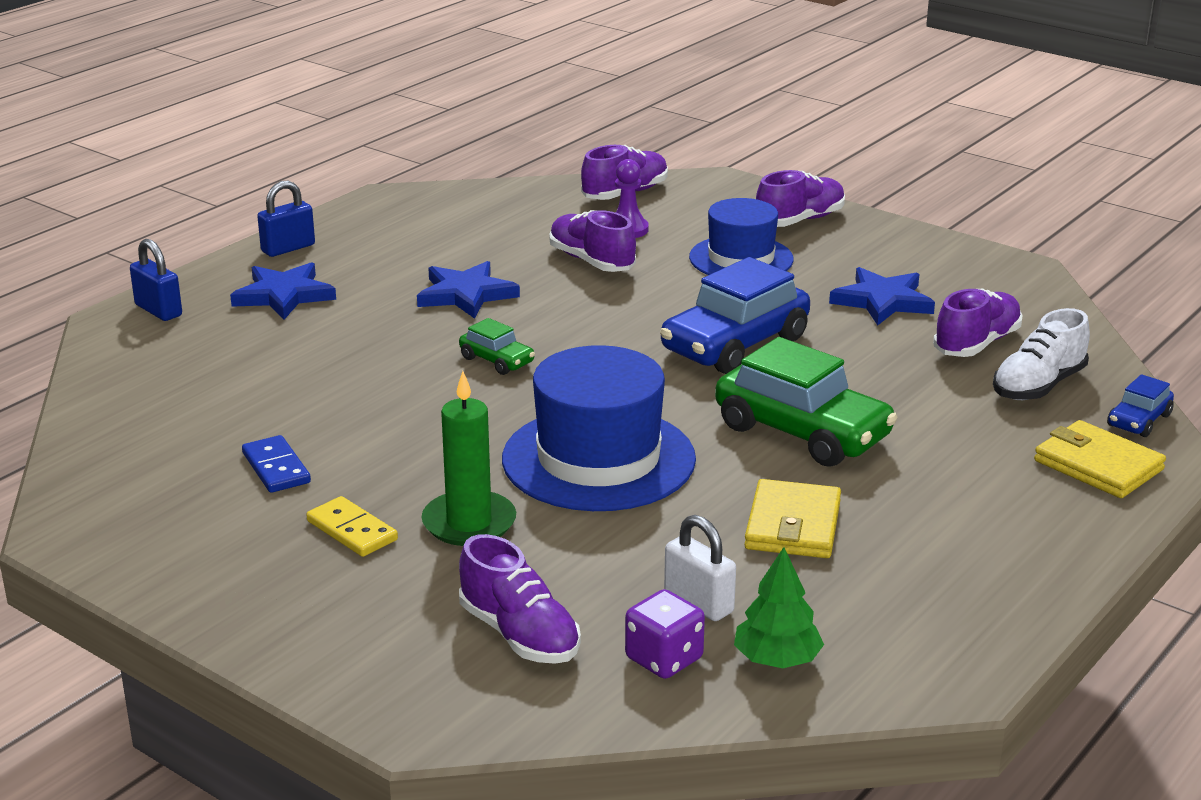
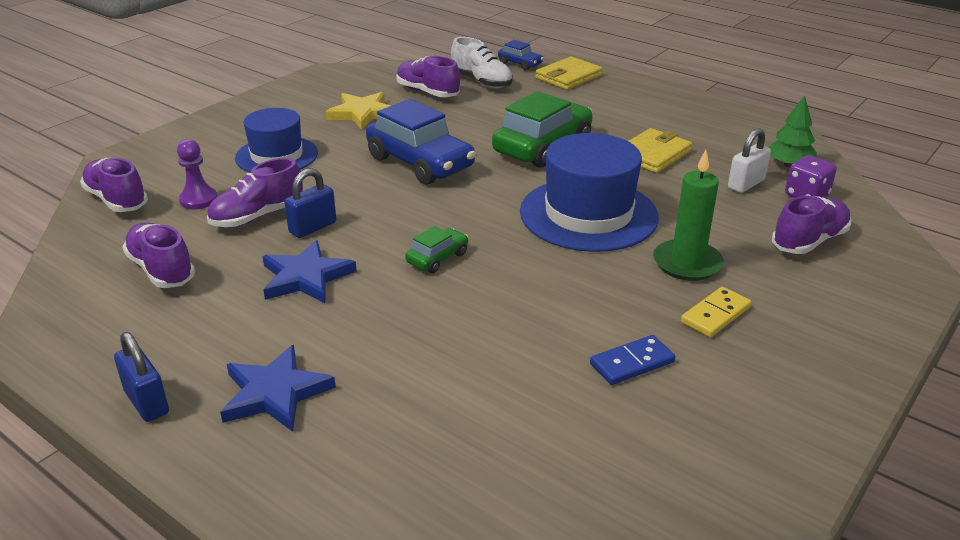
camera: 90 degrees left, 5 degrees up
(158, 310) = (289, 495): blue padlock -> blue padlock (312, 227)
(793, 525) = (653, 154): yellow wallet -> yellow wallet turned 60 degrees counterclockwise
(800, 220) = (216, 132): purple shoe -> purple shoe (161, 270)
(882, 301) = (362, 113): blue star -> yellow star

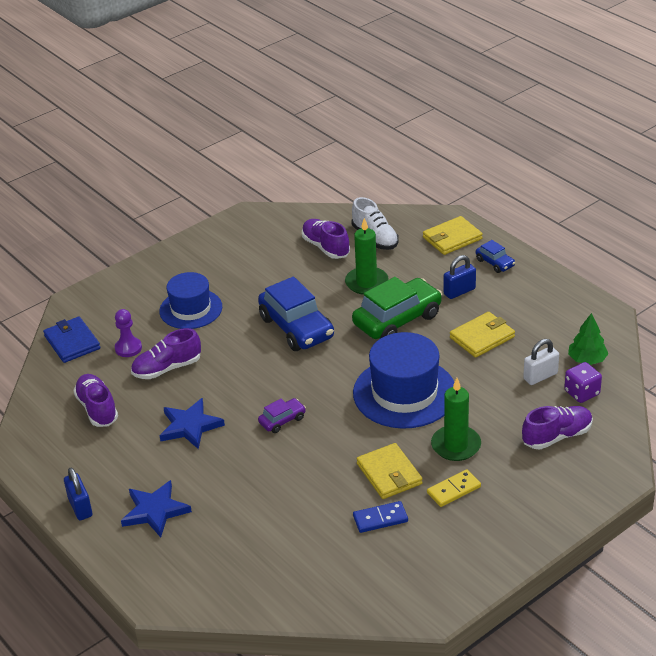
camera: 15 degrees right, 5 degrees up
(117, 200) = (72, 342): purple shoe -> blue wallet
(312, 227) = (203, 383): blue padlock -> blue padlock (459, 291)
(362, 113) = (266, 268): yellow star -> none
(437, 258) = (282, 420): green car -> purple car
(489, 118) = (366, 283): none -> green candle
(520, 64) = (416, 217): blue car -> blue car (495, 263)
(615, 305) = (389, 474): none -> yellow wallet

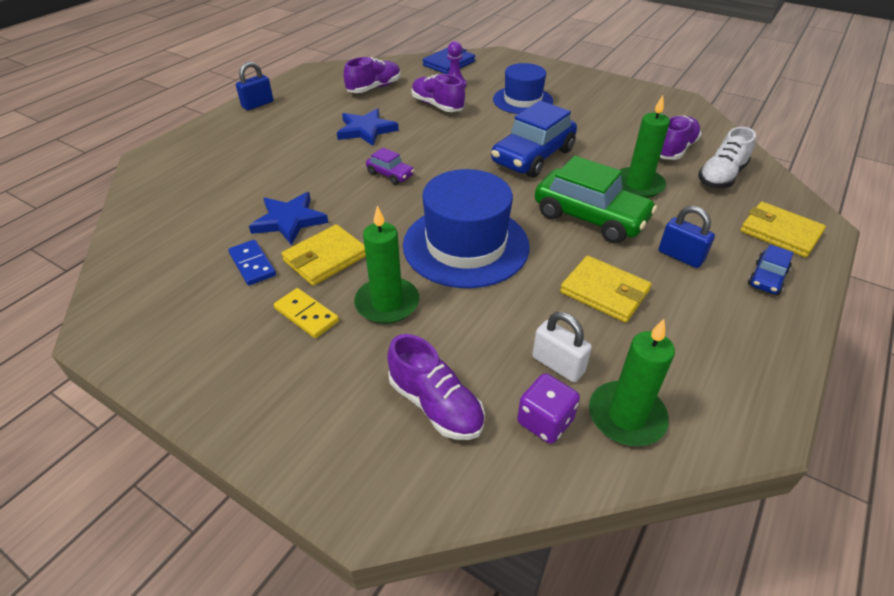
camera: 70 degrees right, 5 degrees up
(155, 511) = (255, 135): blue star -> blue star (289, 220)
(587, 360) = (626, 416): green tree -> green candle

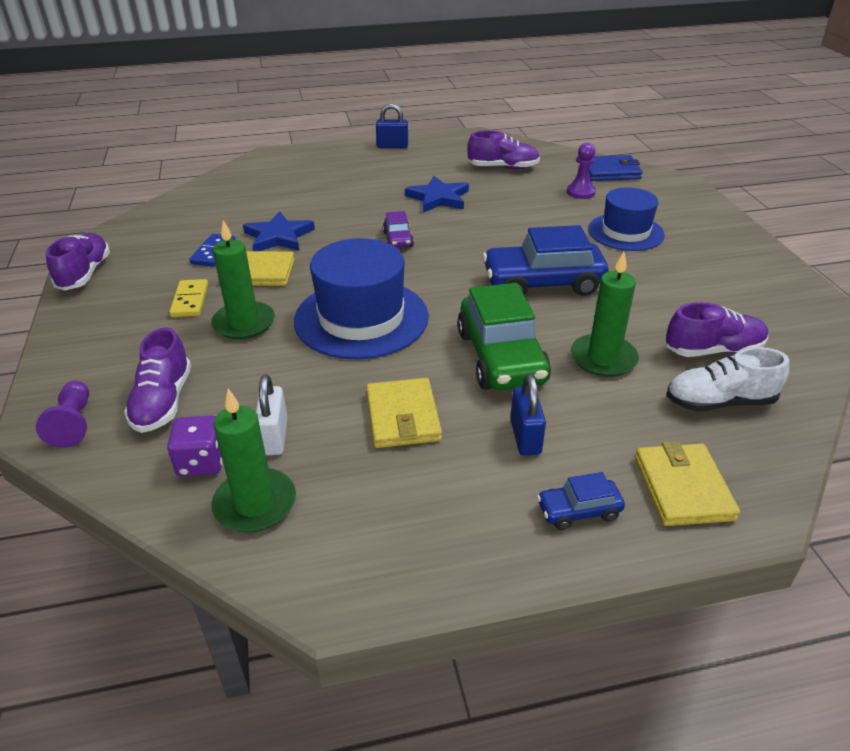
camera: 45 degrees right, 5 degrees down
(394, 481) = (73, 423): none -> purple pawn
(437, 105) = (532, 203): purple shoe -> purple shoe (85, 274)

